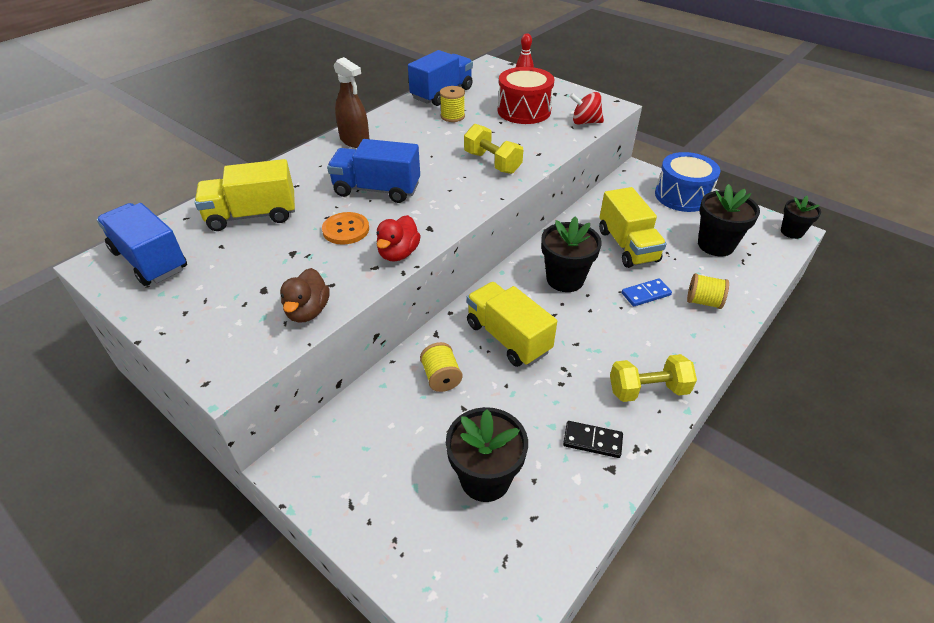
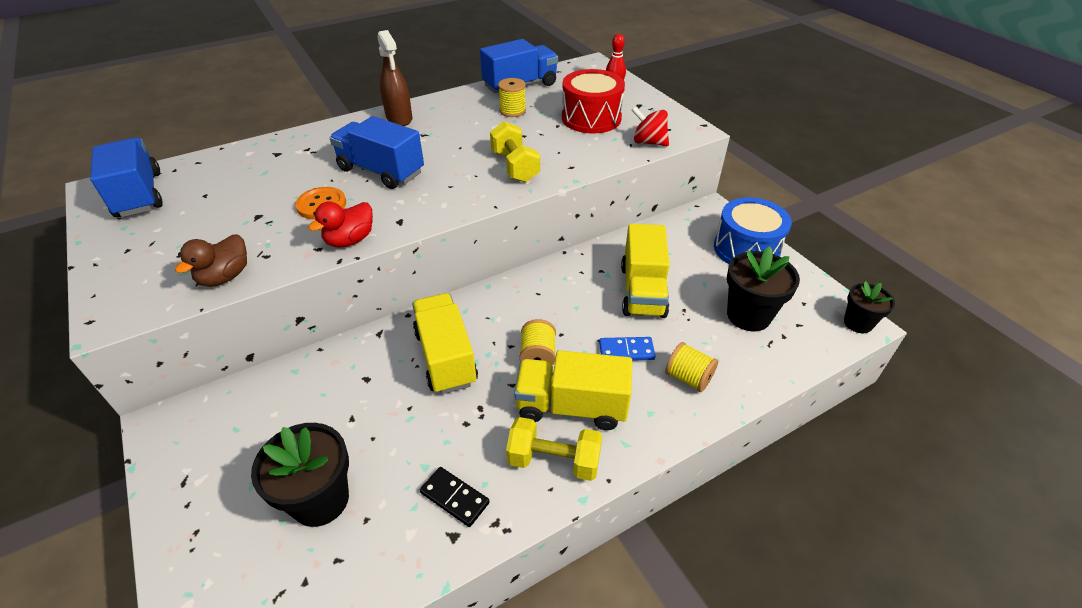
camera: 20 degrees right, 0 degrees up
(252, 215) = (253, 172): yellow truck -> yellow truck (571, 406)
(441, 377) = (353, 379): yellow spool -> yellow spool (538, 356)
(565, 279) = (548, 311): black flower pot -> none

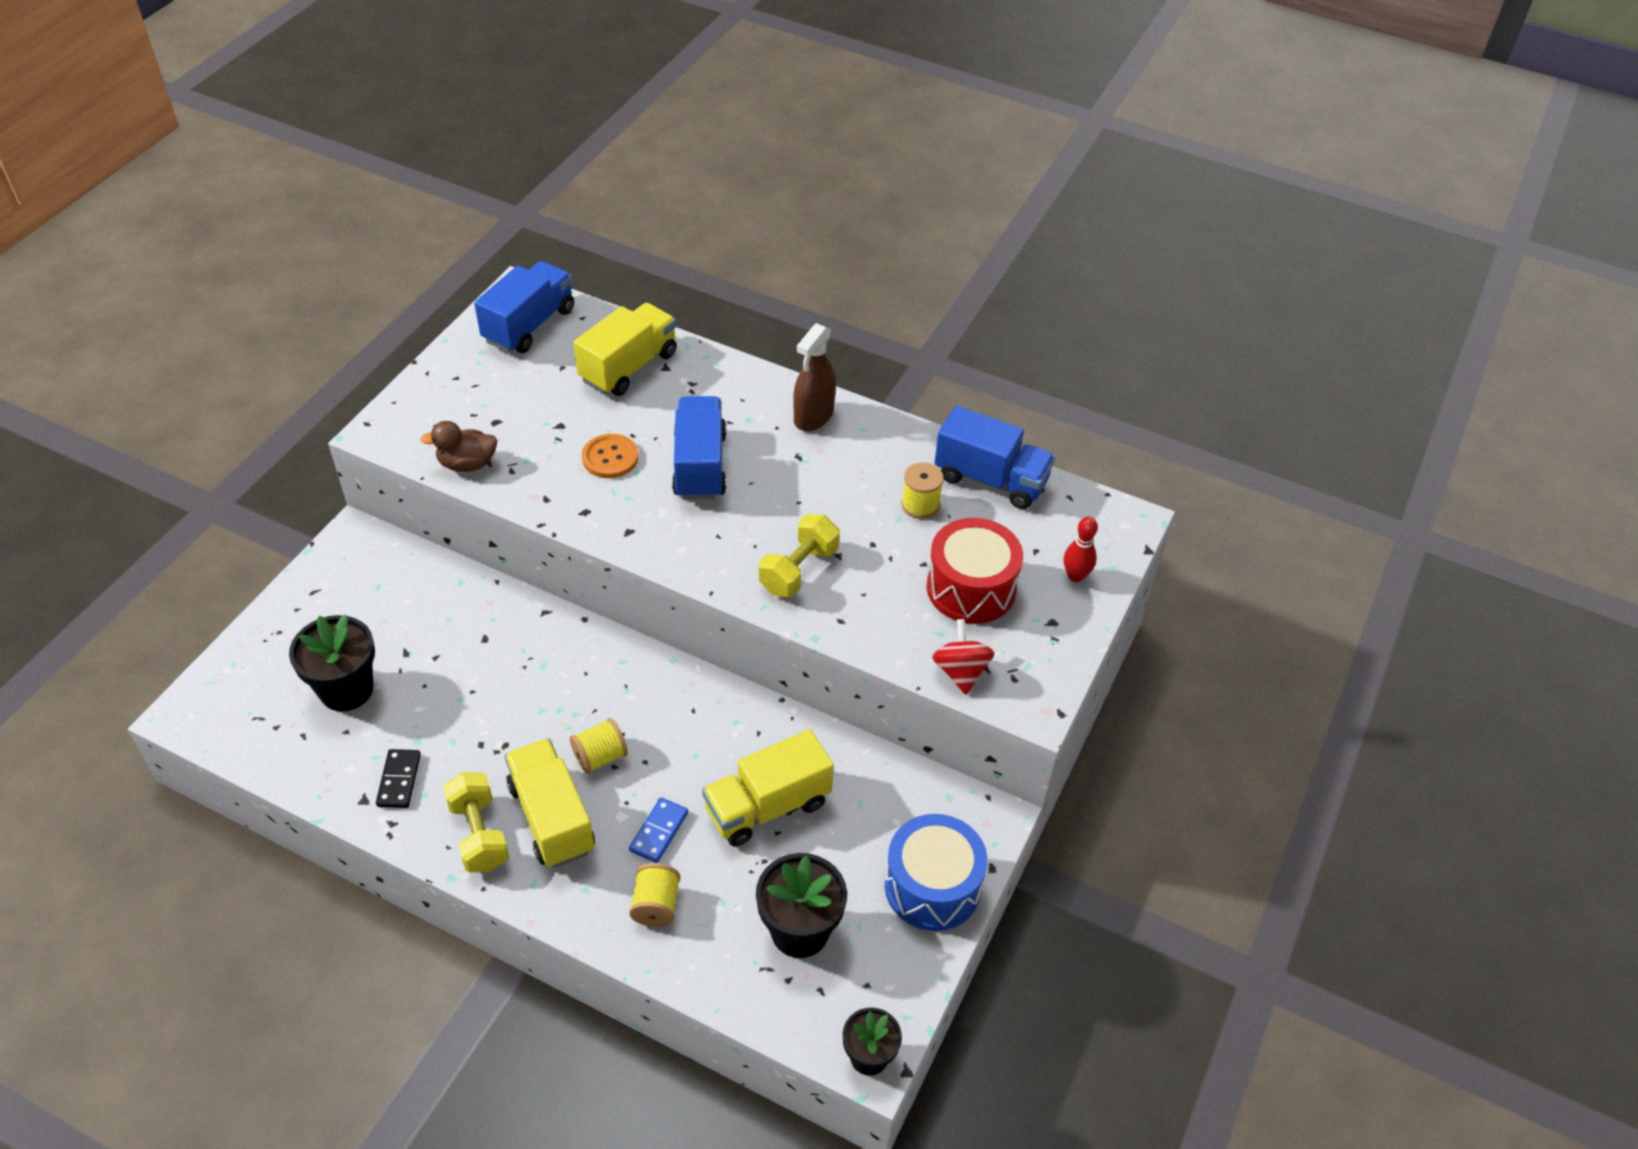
camera: 55 degrees right, 5 degrees up
(350, 240) = (573, 513): red duck -> none
(446, 357) = (549, 683): yellow truck -> yellow truck (628, 367)
(626, 351) = (659, 832): blue domino -> blue domino turned 60 degrees clockwise

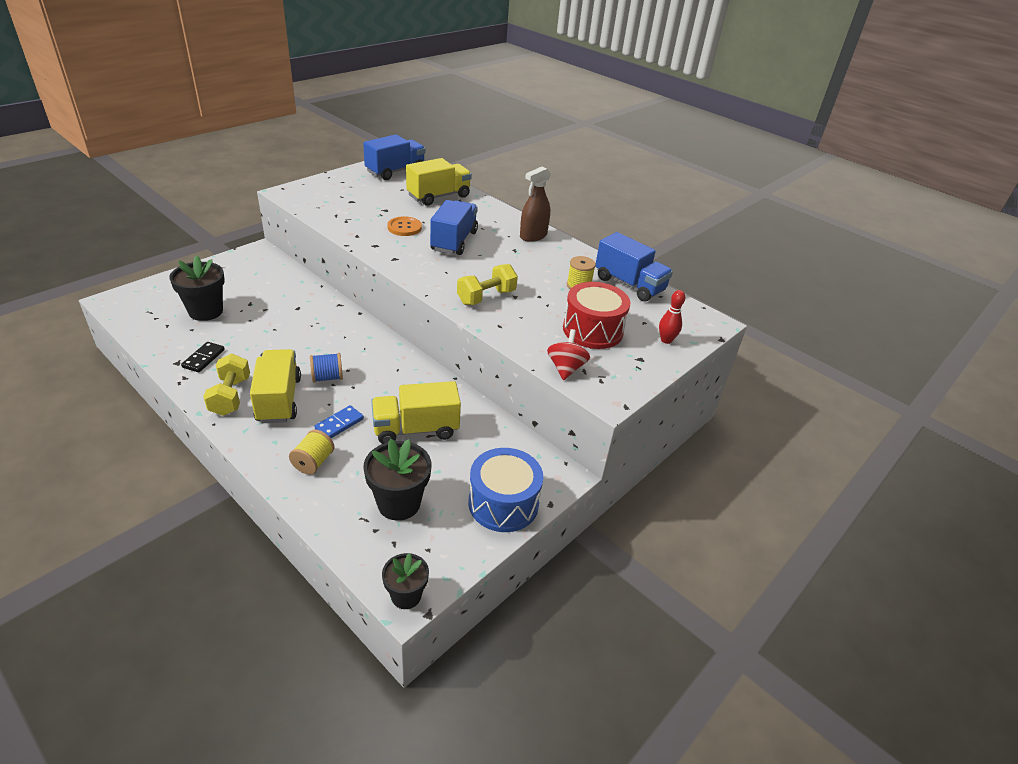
camera: 15 degrees right, 10 degrees down
(467, 464) = (324, 213): brown duck -> none
(600, 757) = (327, 377): yellow spool -> blue spool

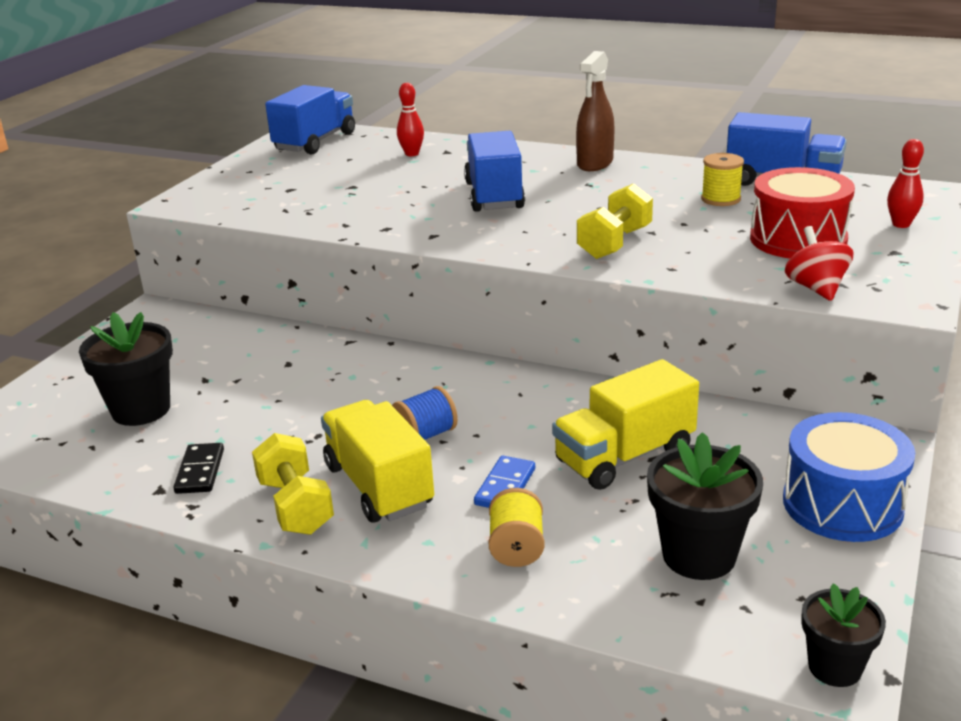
camera: 15 degrees left, 10 degrees down
(404, 227) = (405, 198): orange button -> none
(438, 196) = (412, 154): yellow truck -> red bowling pin

